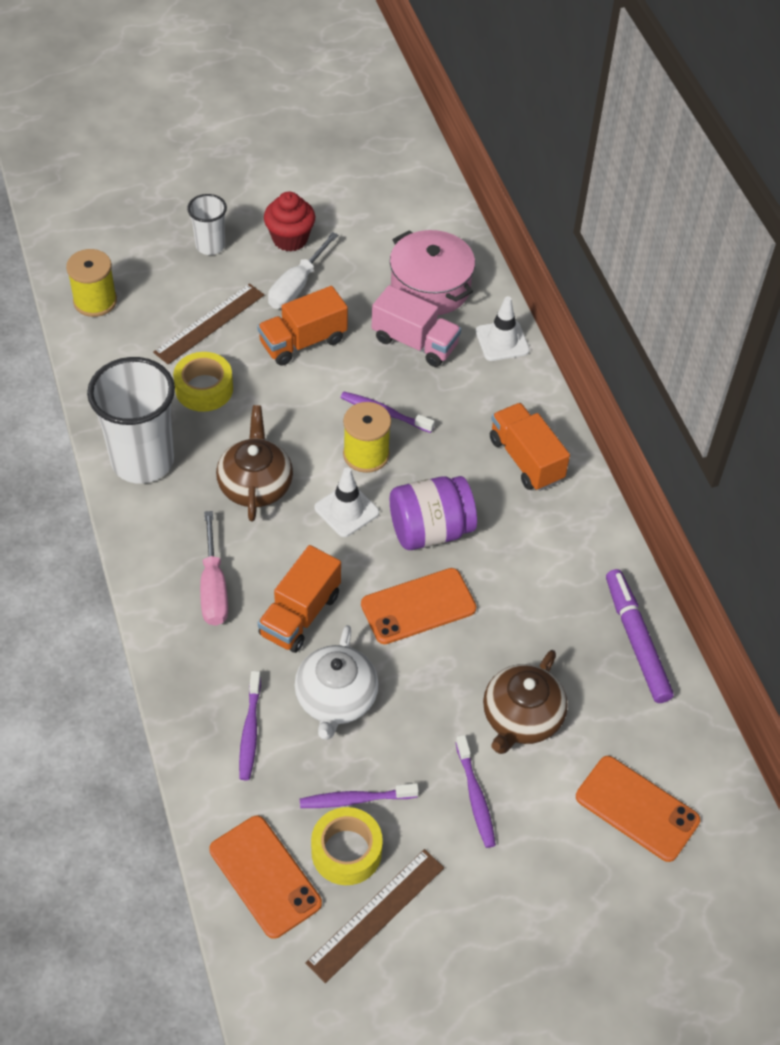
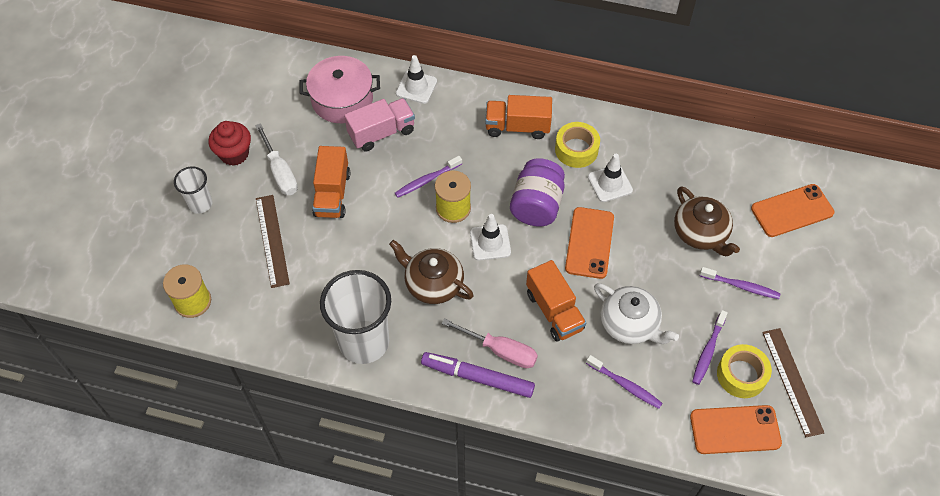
camera: 55 degrees left, 5 degrees up
(204, 389) = (328, 273): yellow tape -> yellow tape (576, 149)
(519, 588) = (610, 183): none -> white traffic cone
(636, 640) = (682, 147): purple marker -> purple marker (477, 377)

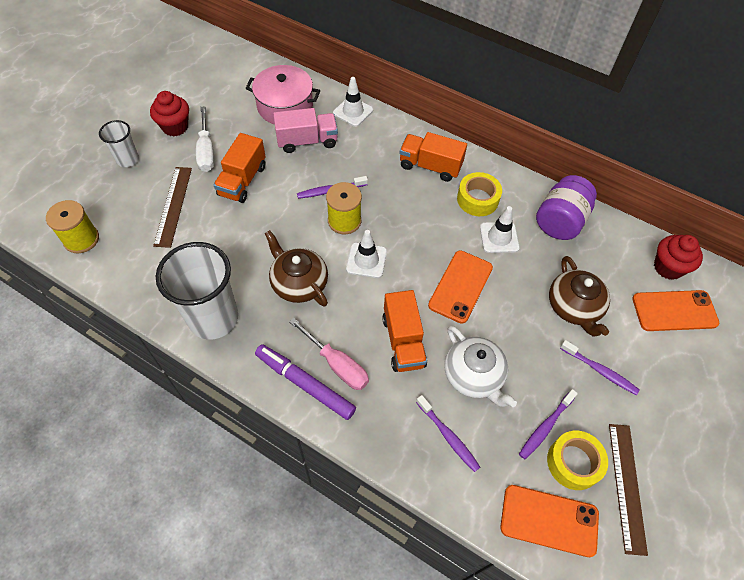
camera: 15 degrees right, 0 degrees up
(536, 205) = (422, 239): purple jar -> purple jar (560, 221)
(775, 170) = (668, 267): none -> red cupcake

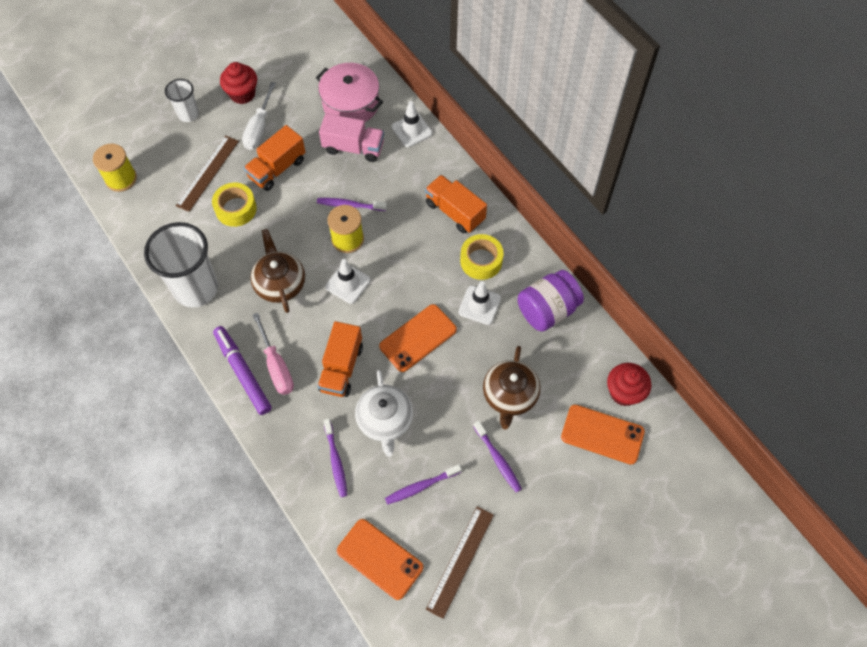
camera: 25 degrees right, 5 degrees up
(573, 463) = (427, 524): yellow tape -> yellow tape (236, 209)

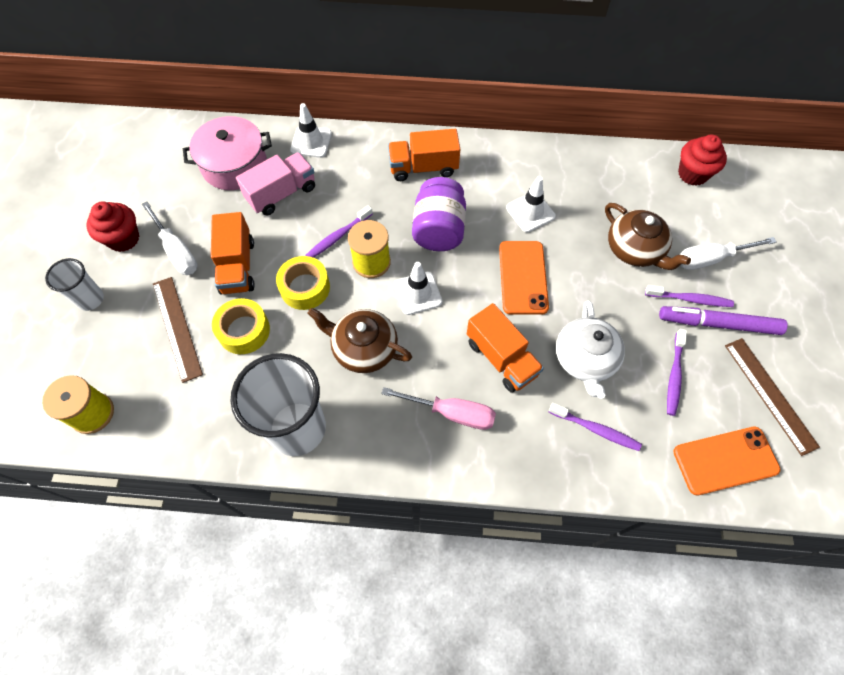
camera: 50 degrees left, 0 degrees up
(242, 372) = (432, 449): purple marker -> purple marker (718, 324)
(385, 420) = (585, 359): white teapot -> white teapot turned 60 degrees clockwise
(481, 261) = (488, 182): yellow tape -> yellow tape (305, 288)
(547, 310) = (576, 171): purple jar -> purple jar (438, 230)
(550, 453) = (711, 259): none -> white screwdriver
(602, 434) = (720, 213): orange phone -> none

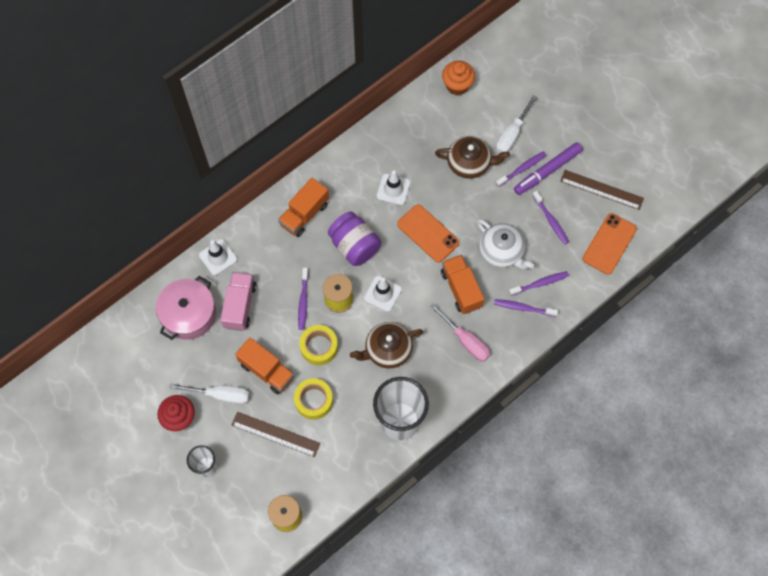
camera: 45 degrees left, 5 degrees up
(451, 413) = (465, 340): pink screwdriver -> pink screwdriver turned 75 degrees clockwise
(501, 358) = (461, 289): orange truck -> orange truck turned 120 degrees counterclockwise
(550, 438) = (523, 308): none -> purple toothbrush
(692, 174) = (457, 85): red cupcake -> orange cupcake

